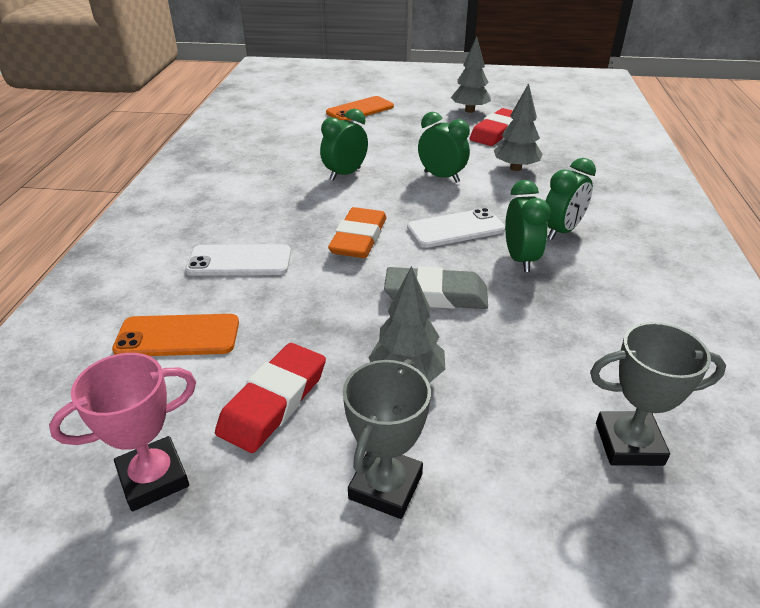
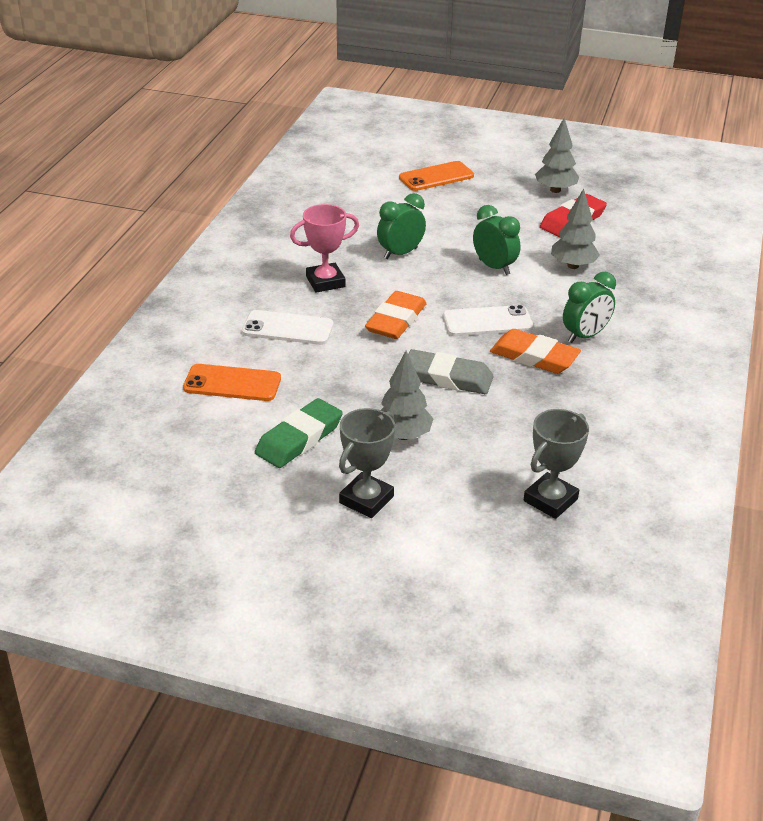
camera: 10 degrees right, 0 degrees up
(153, 478) = (211, 473): pink trophy -> pink trophy (325, 282)
(274, 401) = (299, 438): red eraser -> green eraser
(520, 259) = (534, 357): green clock -> orange eraser
(629, 444) = (550, 500): grey trophy -> grey trophy turned 60 degrees counterclockwise

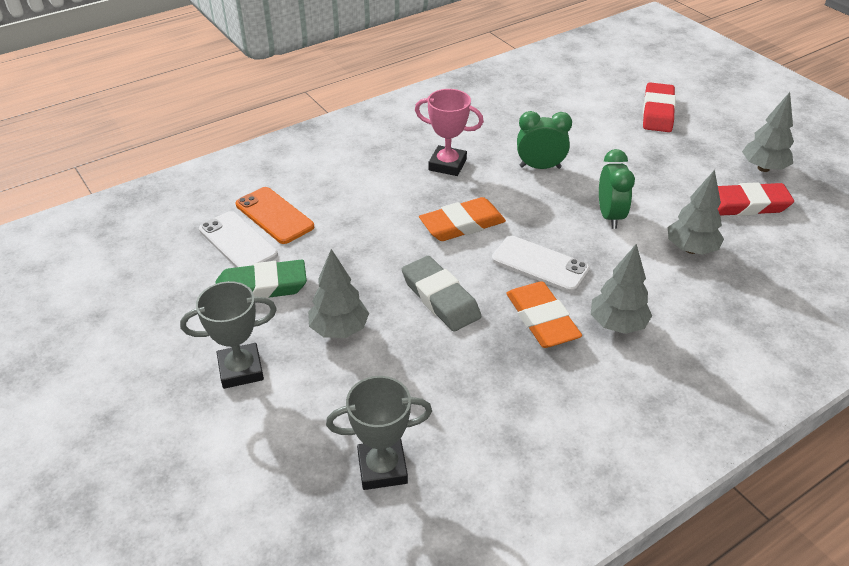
camera: 40 degrees right, 5 degrees up
(288, 328) = (370, 190): white phone -> white phone (238, 242)
(436, 177) = (657, 112): orange phone -> red eraser
(585, 336) = (617, 324): green clock -> grey tree

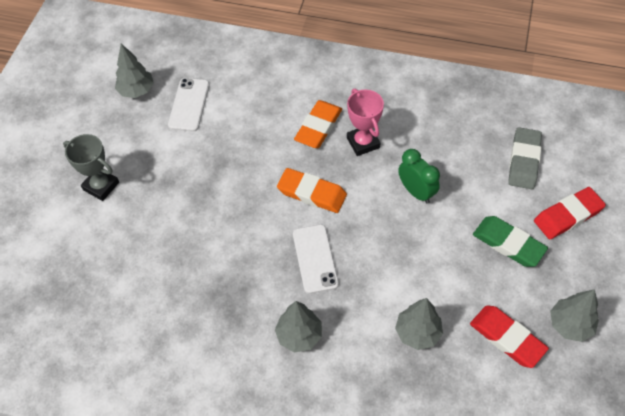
camera: 50 degrees right, 15 degrees up
(261, 287) = (165, 144): green eraser -> green eraser (508, 244)
(274, 216) = (226, 101): orange phone -> none
(339, 329) = (166, 204): grey tree -> grey tree (137, 91)
(382, 468) = (90, 297): grey trophy -> none
(440, 298) = (235, 230): grey eraser -> grey eraser (524, 161)
(542, 319) = (266, 293): orange eraser -> orange eraser (318, 127)
(610, 216) = (404, 265): green clock -> none

